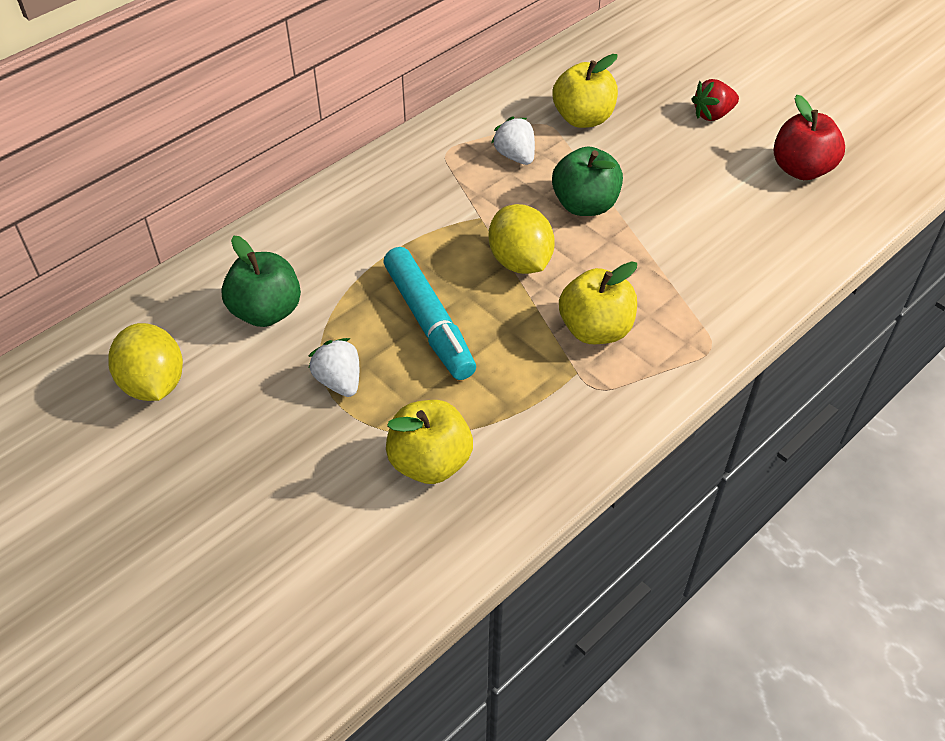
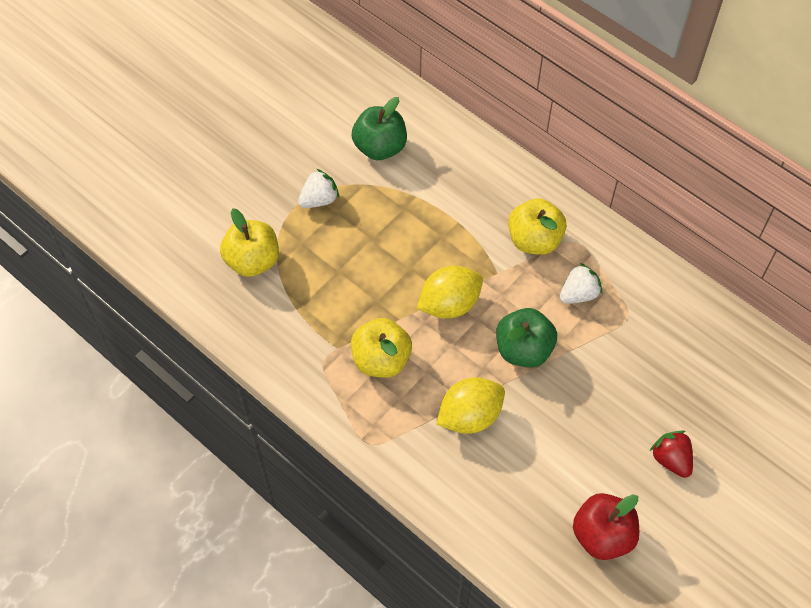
camera: 85 degrees right, 10 degrees up
(154, 384) = (310, 97): yellow lemon -> yellow lemon (470, 416)
(429, 322) = (379, 248): turquoise marker -> none
(583, 118) = (642, 346): yellow apple -> yellow apple (534, 240)

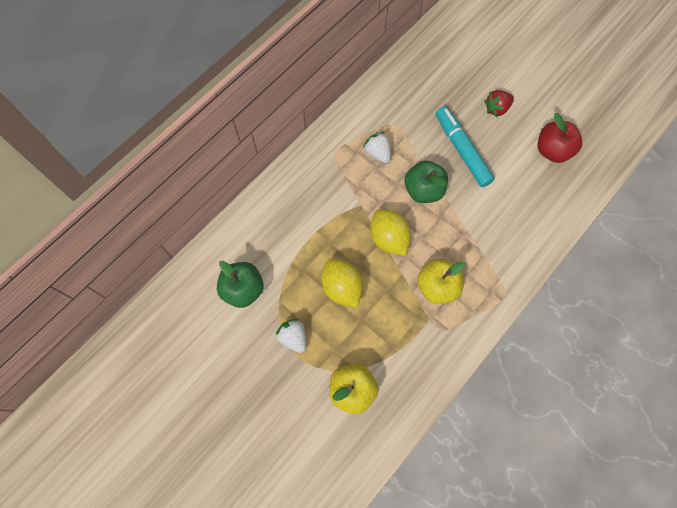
camera: 90 degrees left, 10 degrees up
(470, 416) = (477, 226): yellow lemon -> yellow lemon (342, 287)
(534, 240) = (333, 179): yellow apple -> none
(592, 404) = (462, 150): none -> turquoise marker

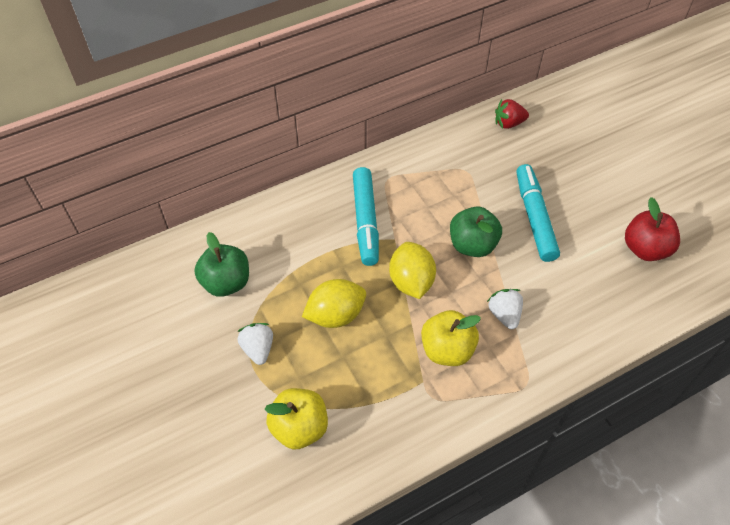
camera: 20 degrees right, 15 degrees down
(332, 197) = (365, 221): none -> turquoise marker
(342, 287) = (335, 315): yellow lemon -> yellow lemon turned 75 degrees clockwise
(377, 153) = (435, 193): white strawberry -> white strawberry (504, 314)
(496, 109) = (592, 187): red strawberry -> red strawberry (508, 123)

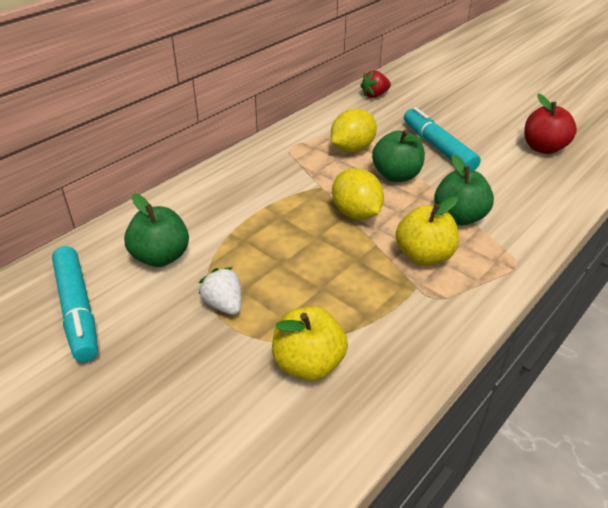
camera: 20 degrees left, 15 degrees down
(335, 315) = (295, 256): yellow lemon -> yellow lemon (352, 149)
(365, 221) = (285, 180): turquoise marker -> turquoise marker (77, 310)
(504, 314) = (459, 217): white strawberry -> green apple

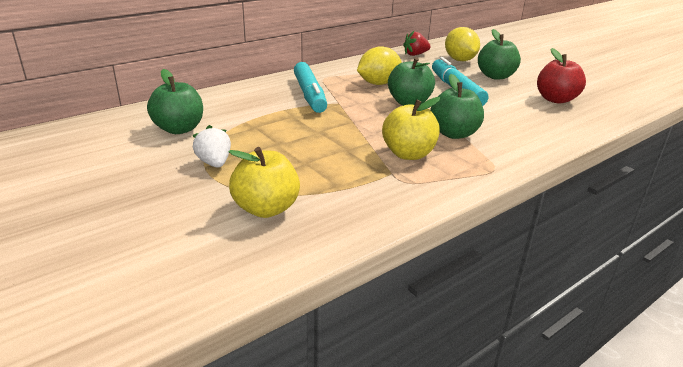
camera: 10 degrees right, 10 degrees down
(77, 310) = (92, 151): turquoise marker -> turquoise marker (309, 95)
(356, 213) = (360, 121): yellow lemon -> yellow lemon (460, 60)
(471, 120) = (495, 76): none -> green apple

